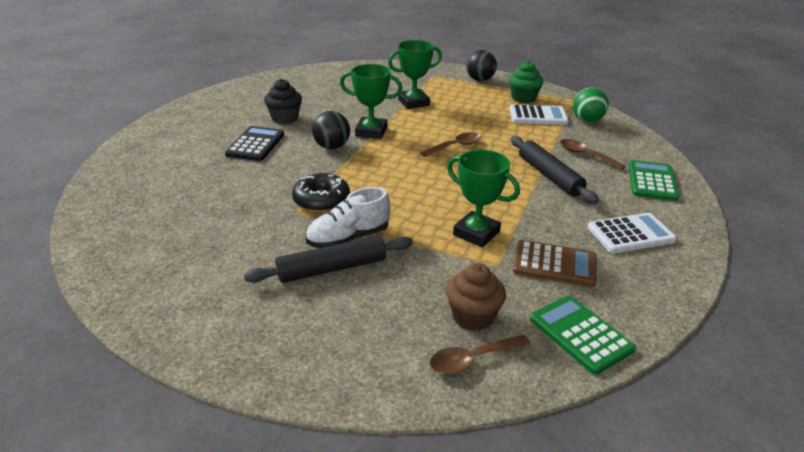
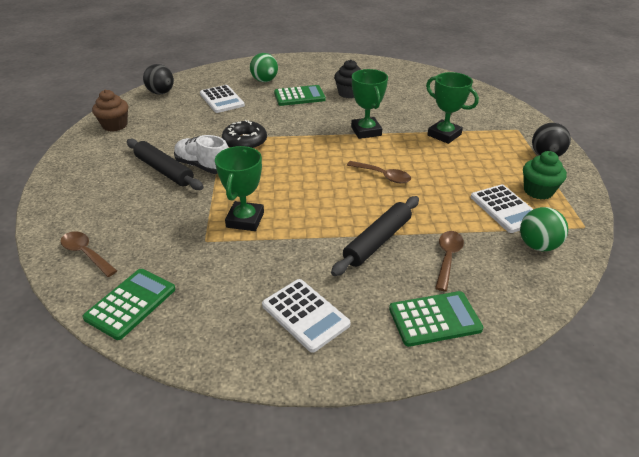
camera: 65 degrees right, 5 degrees up
(185, 154) = (264, 80): none -> green ball
(196, 193) = (222, 99): none -> white calculator
(255, 144) = (299, 96): black calculator -> green calculator
(332, 147) = (324, 123): black ball -> black ball (161, 92)
(473, 317) = (134, 243): brown cupcake -> brown cupcake (115, 125)
(554, 264) = (223, 272): brown calculator -> none

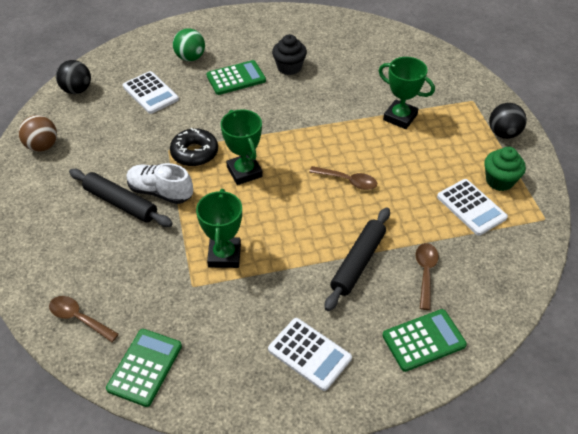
camera: 10 degrees left, 10 degrees up
(115, 125) = (42, 146): brown cupcake -> brown ball
(366, 131) = (319, 122): green trophy -> green trophy (244, 172)
(537, 245) = (504, 246): green ball -> none

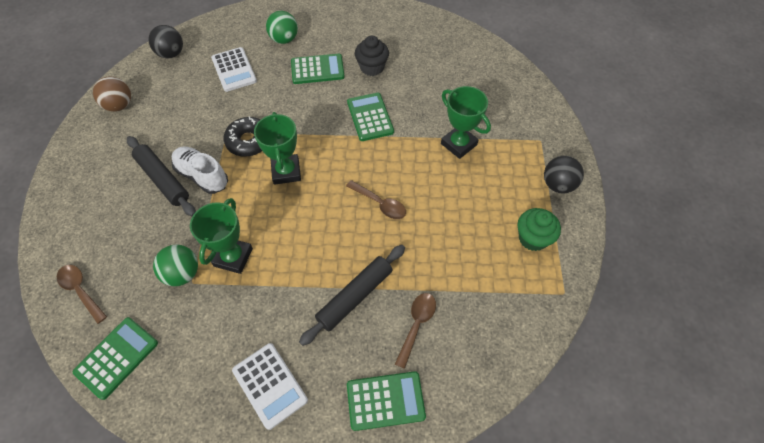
camera: 15 degrees right, 10 degrees up
(179, 280) = (182, 273): none -> green ball
(306, 110) = (370, 117): none -> green calculator
(471, 207) = (492, 262): white calculator -> none

